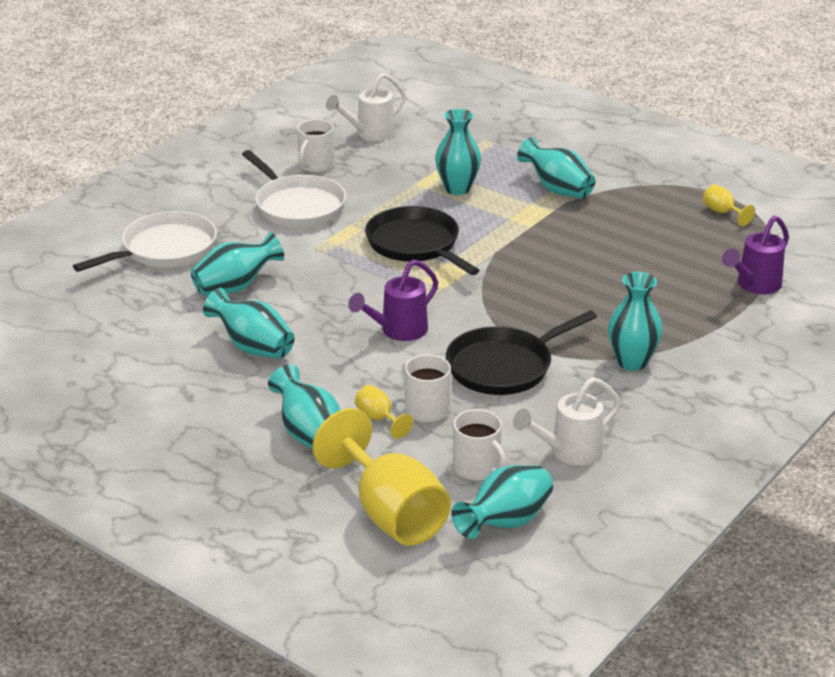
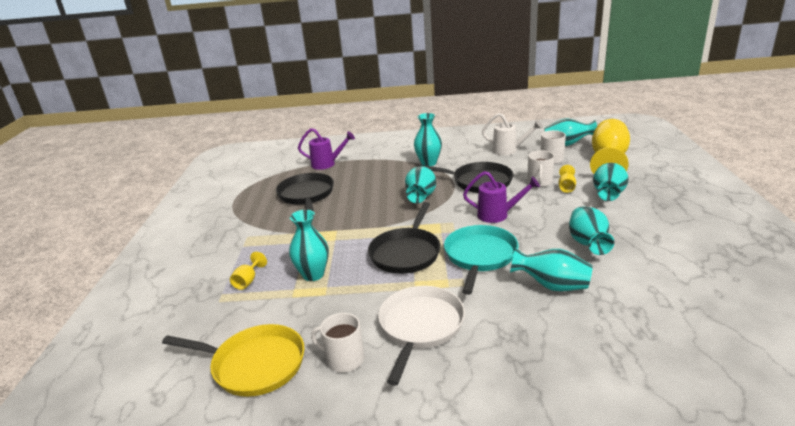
camera: 125 degrees left, 5 degrees down
(164, 249) = (569, 349): white pan -> none
(316, 165) = (344, 359): white mug -> white mug turned 150 degrees counterclockwise
(341, 278) = (480, 256): none -> turquoise pan
(369, 134) = (254, 365): white watering can -> yellow pan
(557, 189) = (277, 242): turquoise vase -> turquoise vase (421, 197)
(659, 238) = (306, 195): none -> black pan
(722, 212) = (258, 192): yellow goblet -> yellow goblet (248, 281)

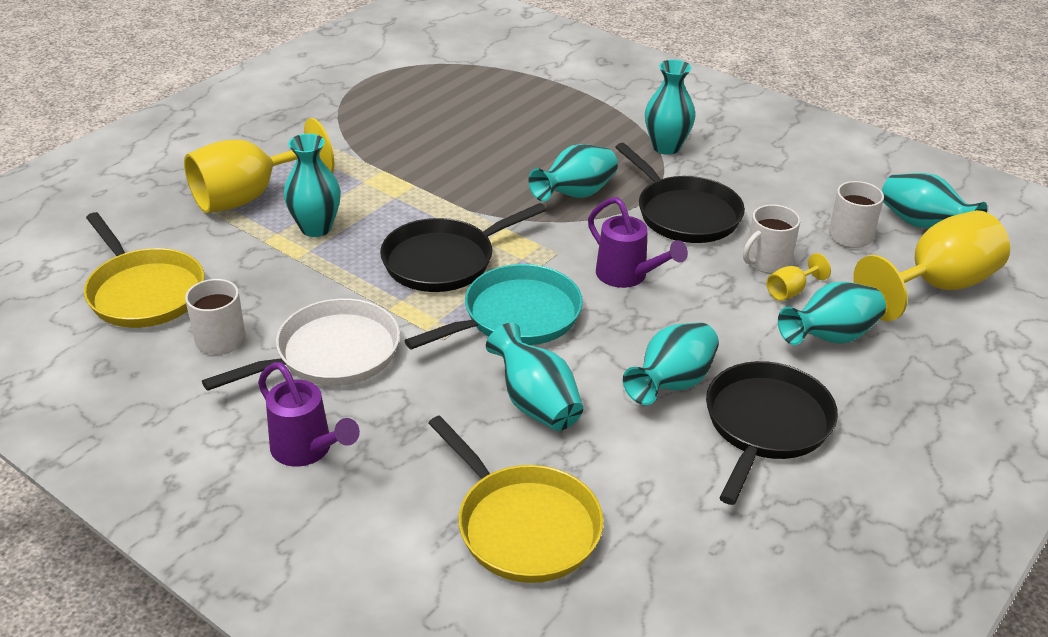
camera: 35 degrees right, 10 degrees up
(248, 281) = (249, 197): yellow goblet -> yellow goblet, size x2.32
(306, 195) = (449, 116): black pan -> black pan (765, 425)
(327, 164) = (536, 80): purple watering can -> purple watering can (308, 451)
(509, 151) = (812, 188): white watering can -> none
(641, 340) = (523, 526): none -> yellow pan

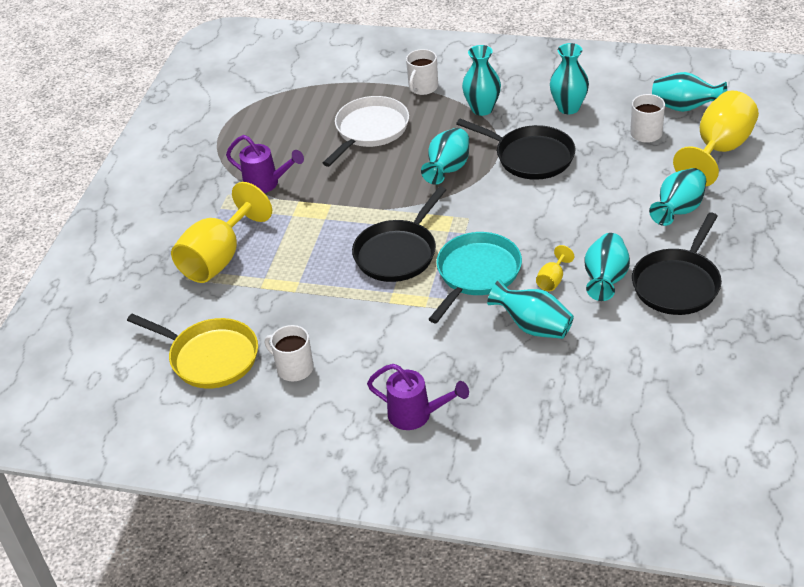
camera: 20 degrees left, 5 degrees up
(316, 228) = (289, 263): turquoise vase -> turquoise vase (568, 108)
(331, 354) = (378, 348): white pan -> white pan (370, 130)
(523, 526) = (583, 404): yellow pan -> none
(628, 277) = (527, 217): purple watering can -> purple watering can (267, 184)
(765, 425) = (677, 284): black pan -> black pan turned 150 degrees counterclockwise
(767, 262) = (606, 172): white mug -> white mug (423, 87)
(790, 291) = (634, 188): yellow goblet -> yellow goblet (552, 280)

